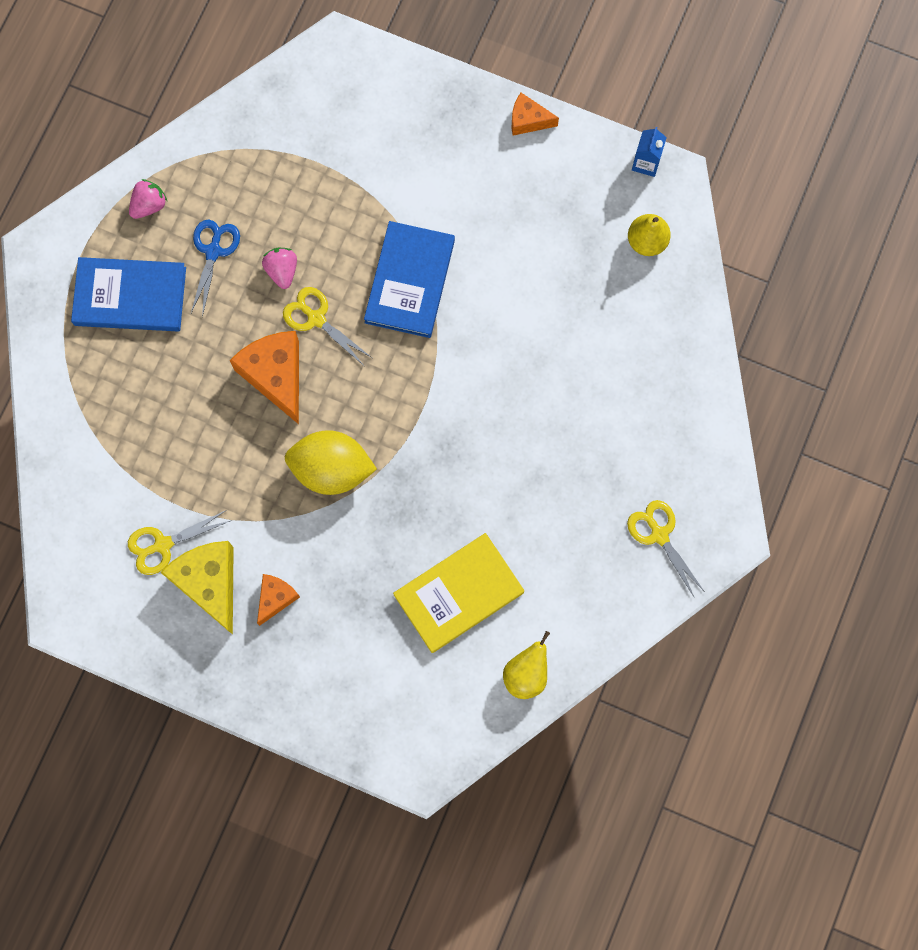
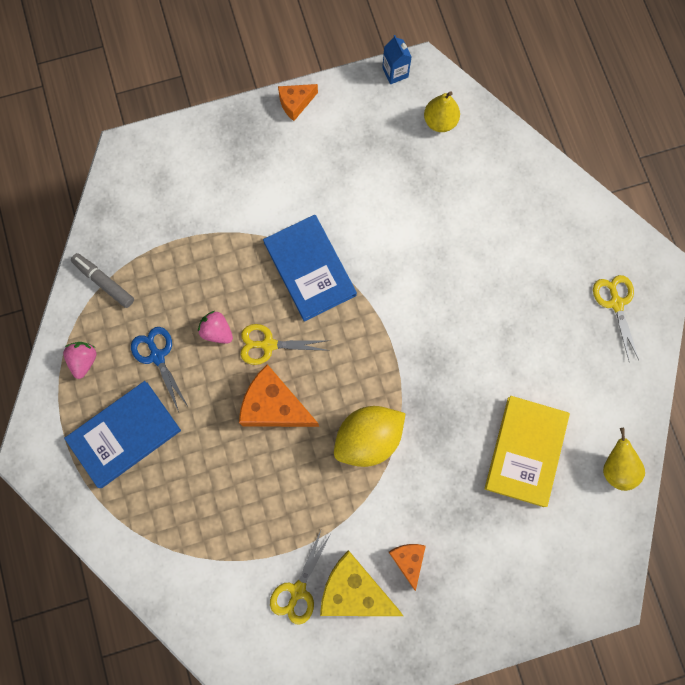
camera: 40 degrees left, 0 degrees up
(222, 150) = (104, 282): none -> grey marker
(659, 535) = (616, 303): yellow scissors -> yellow scissors turned 60 degrees clockwise

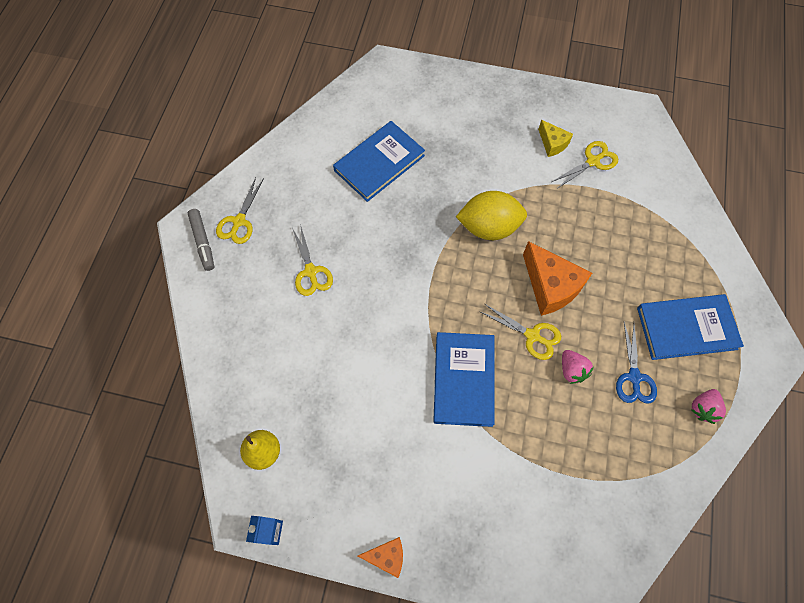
camera: 150 degrees left, 10 degrees down
(104, 282) = (660, 472): grey marker -> grey marker (203, 242)
(354, 589) = (552, 143): yellow cheese -> yellow cheese, size x0.56
(408, 560) = (504, 142): orange cheese -> none
(510, 292) = (311, 272): none -> yellow scissors
(525, 451) = (379, 163): yellow book -> blue book
(616, 467) = (325, 124): yellow pear -> none

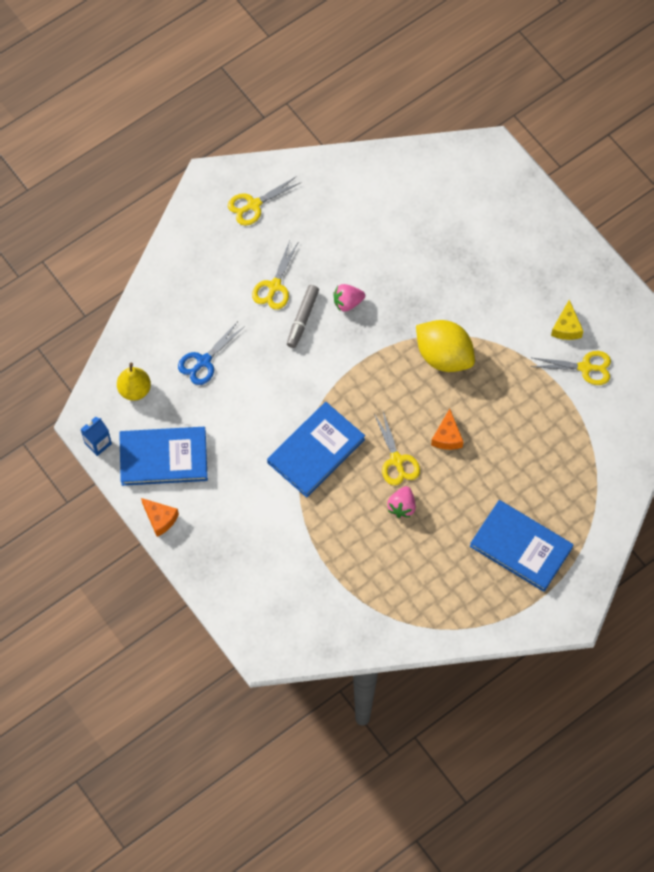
camera: 40 degrees right, 0 degrees up
(203, 242) = (213, 201): grey marker -> grey marker (302, 319)
(379, 163) = (405, 237): blue book -> blue book (163, 458)
(550, 286) = (447, 437): orange cheese -> orange cheese, size x0.56
(634, 377) = (443, 547): blue scissors -> blue scissors (203, 361)
(703, 408) = (472, 607): pink strawberry -> pink strawberry (347, 302)

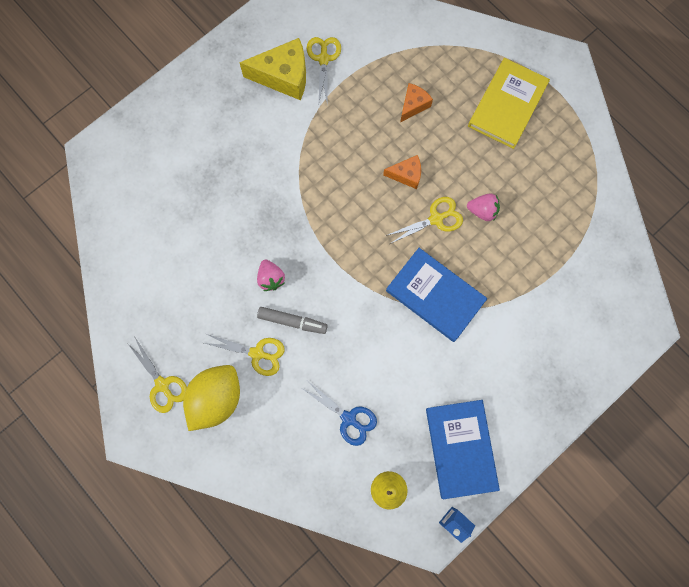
camera: 95 degrees left, 10 degrees up
(160, 519) = (528, 444): orange cheese -> orange cheese (413, 105)
(444, 356) = (322, 183): yellow lemon -> yellow lemon (216, 398)
(521, 547) = (507, 105): blue book -> yellow book
(566, 327) = (283, 76): yellow cheese -> yellow cheese, size x1.79

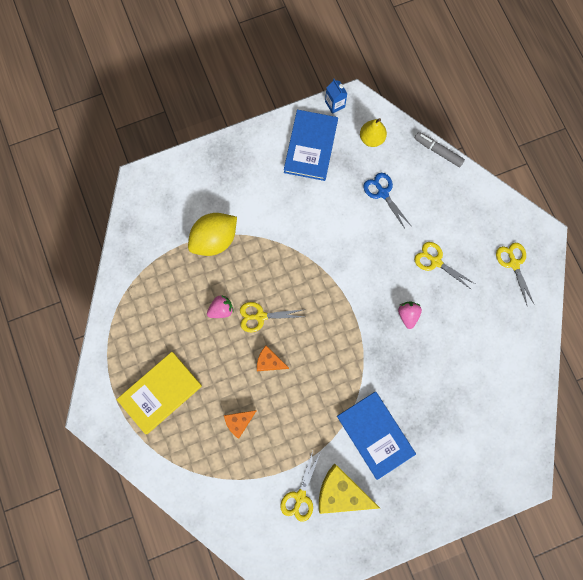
camera: 160 degrees left, 0 degrees up
(216, 398) = (476, 240): yellow lemon -> yellow lemon (214, 240)
(292, 321) = (401, 276): grey marker -> grey marker (438, 151)
(435, 295) = (285, 257): blue book -> blue book (375, 434)
(482, 211) = (221, 309): pink strawberry -> pink strawberry turned 120 degrees clockwise

